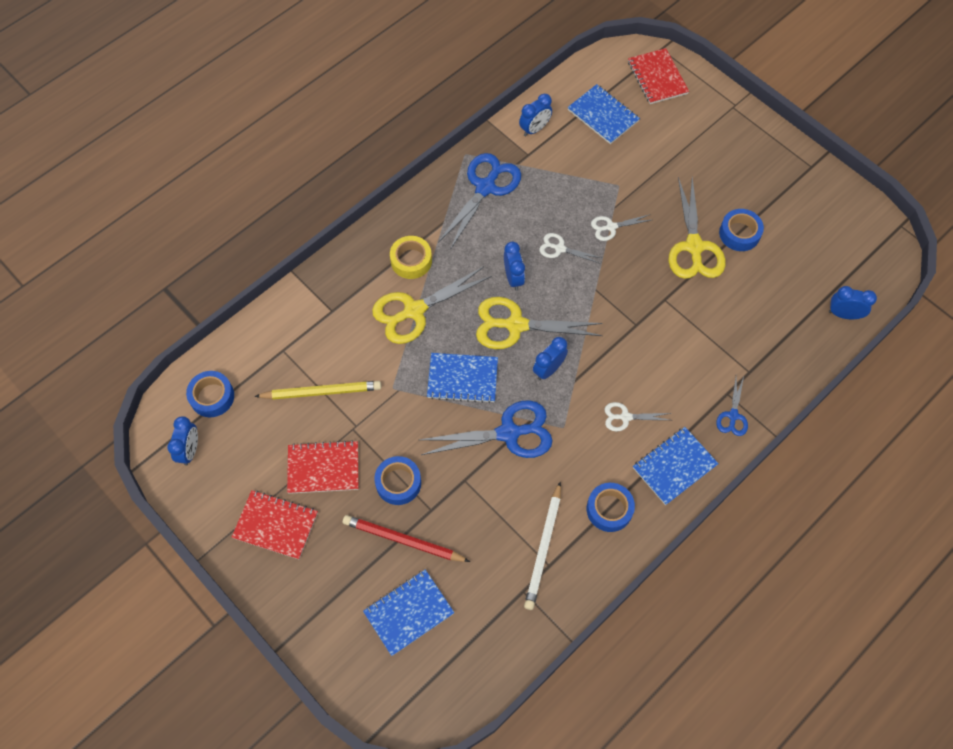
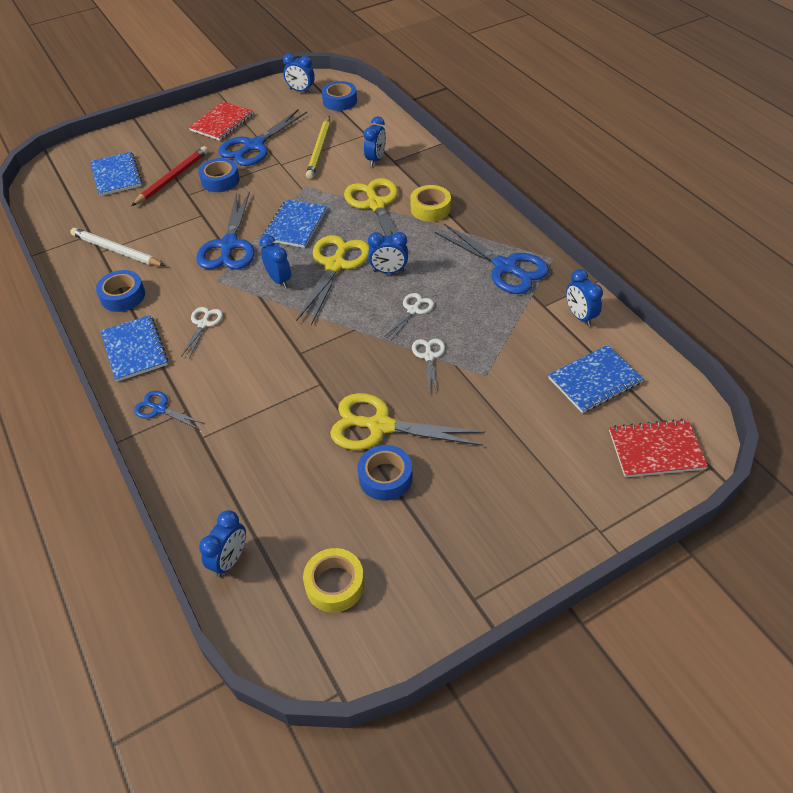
camera: 105 degrees right, 15 degrees down
(323, 468) = (254, 146): red notebook -> blue scissors
(332, 329) = (376, 159): none -> blue clock
(834, 245) = (335, 584): none -> yellow tape

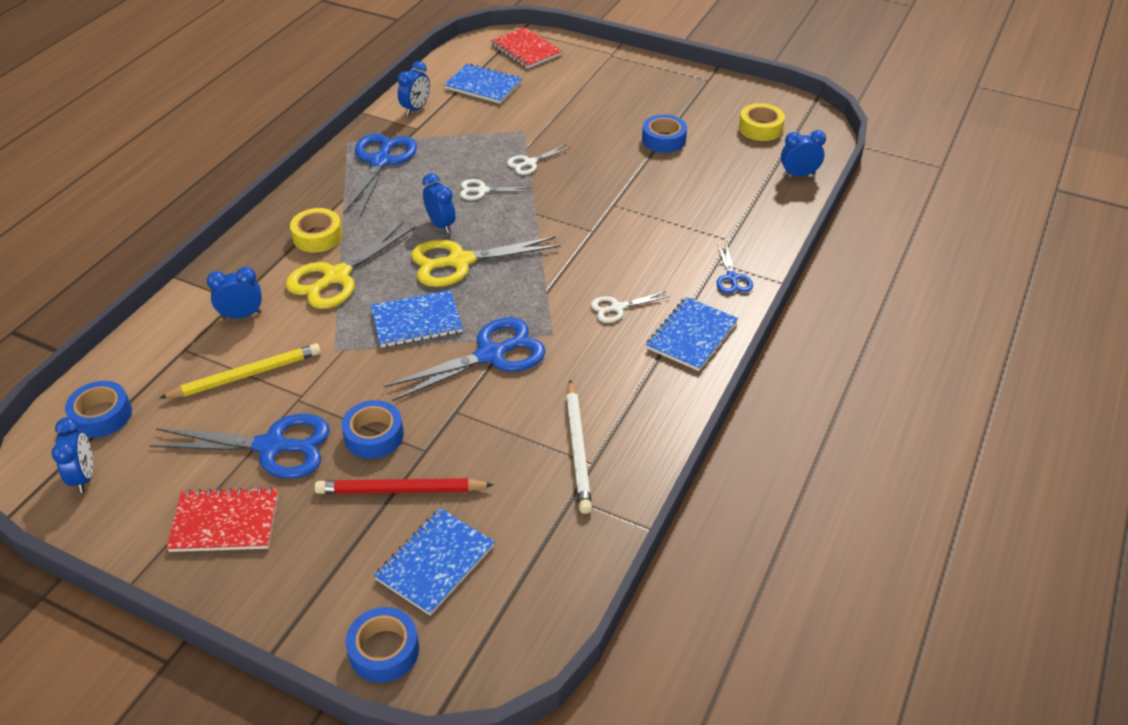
camera: 125 degrees left, 5 degrees down
(123, 296) = (638, 392): blue tape -> blue tape (384, 650)
(279, 280) = (513, 289): blue clock -> none
(380, 426) = (623, 159): yellow scissors -> none

